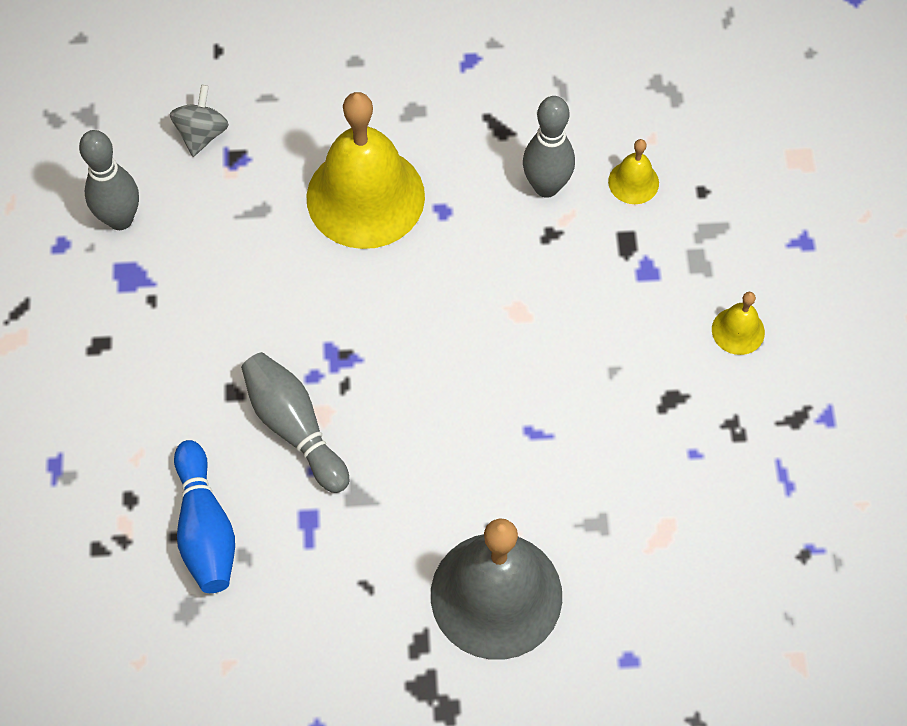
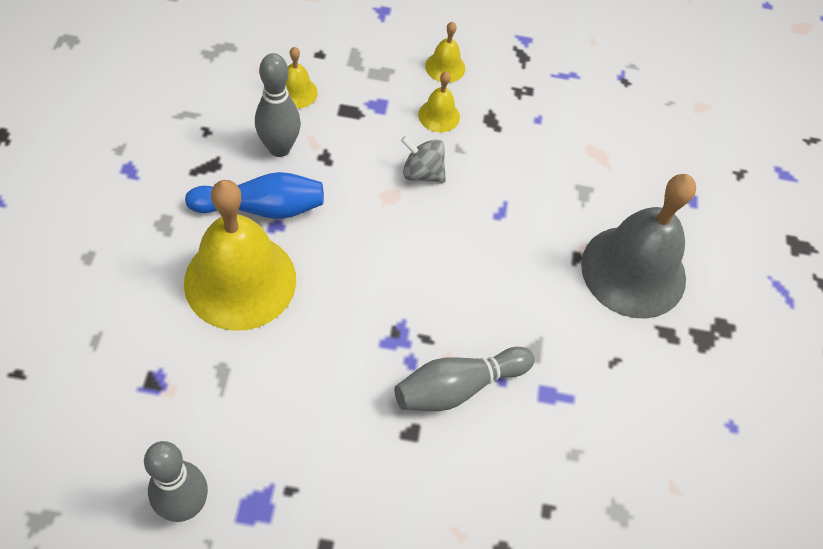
camera: 85 degrees left, 5 degrees down
(202, 134) = (113, 407): grey spinning top -> grey spinning top (422, 173)
(205, 528) = (543, 483): blue bowling pin -> blue bowling pin (262, 208)
(656, 339) = (439, 115): none -> yellow bell

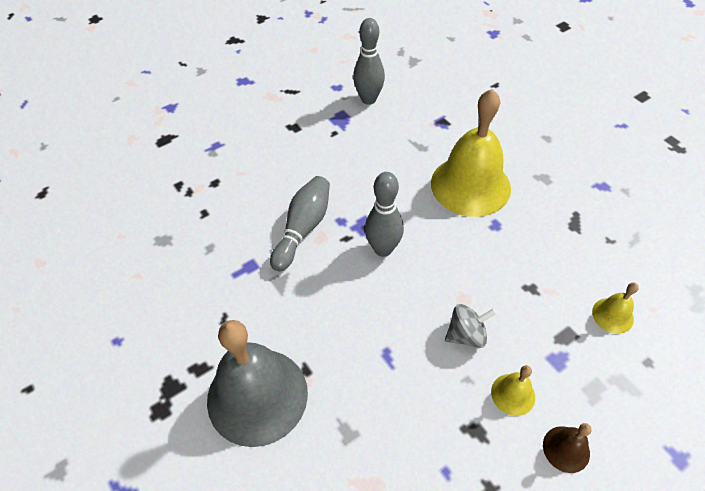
camera: 145 degrees right, 5 degrees down
(262, 208) = (515, 227): blue bowling pin -> none
(279, 148) = (561, 268): grey bowling pin -> grey bowling pin (383, 249)
(445, 67) = (566, 449): yellow bell -> brown bell

